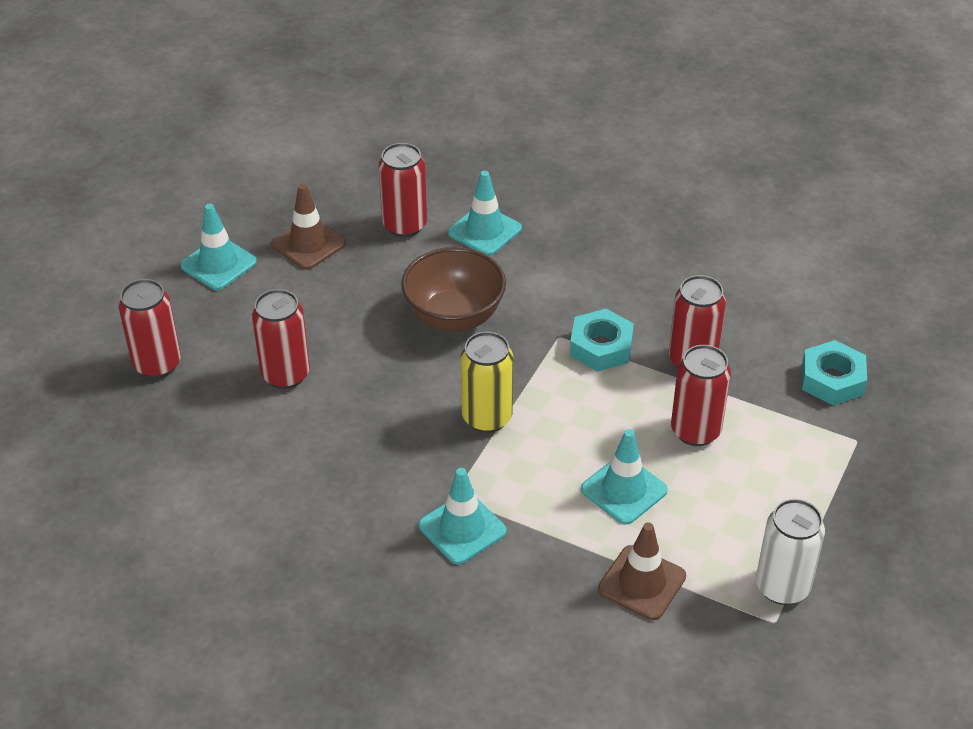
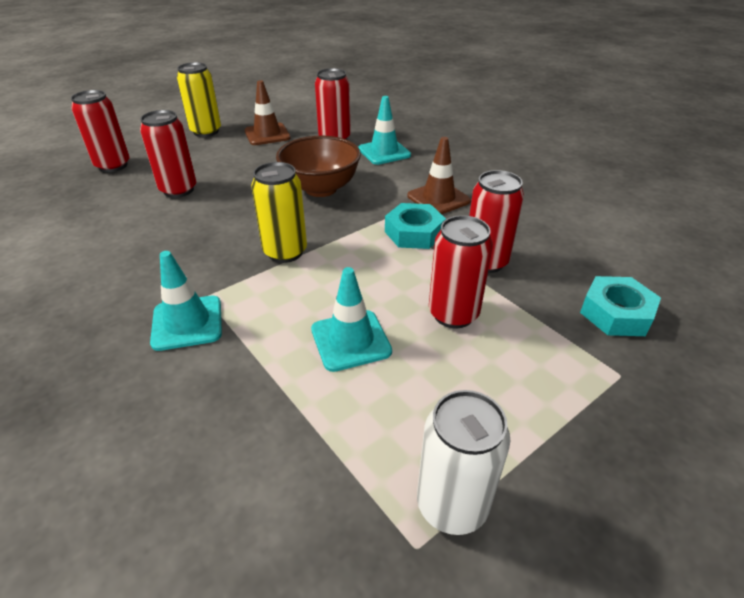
camera: 25 degrees right, 5 degrees down
(218, 264) = (206, 131): turquoise traffic cone -> yellow can
(642, 583) = (299, 434): brown traffic cone -> brown traffic cone (438, 198)

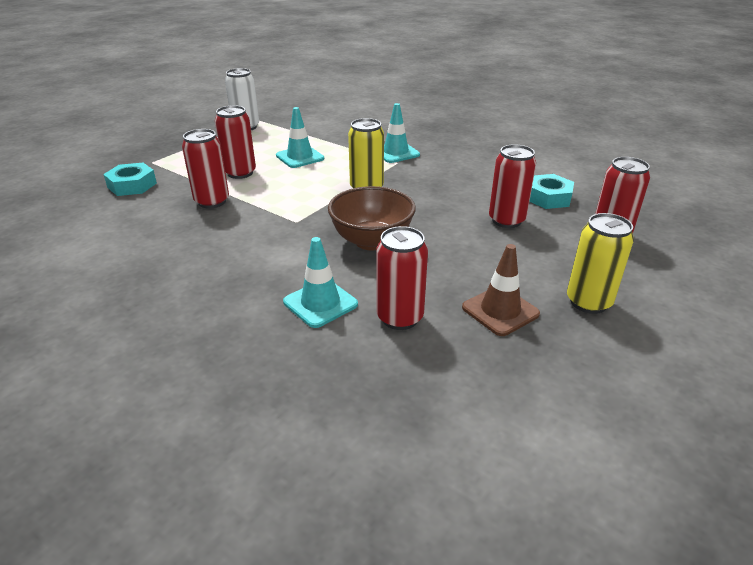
camera: 165 degrees right, 5 degrees down
(414, 233) = (269, 214): turquoise nut -> turquoise nut (548, 197)
(438, 198) = (247, 247): brown traffic cone -> none

